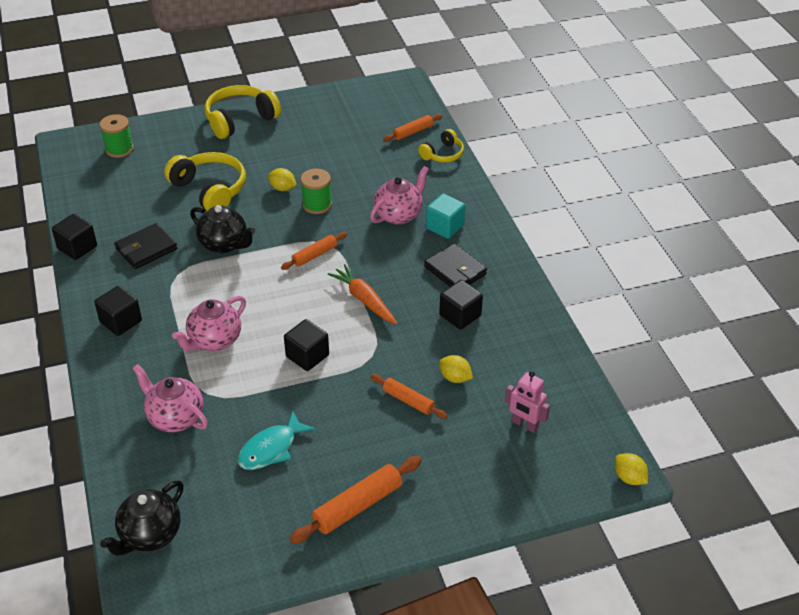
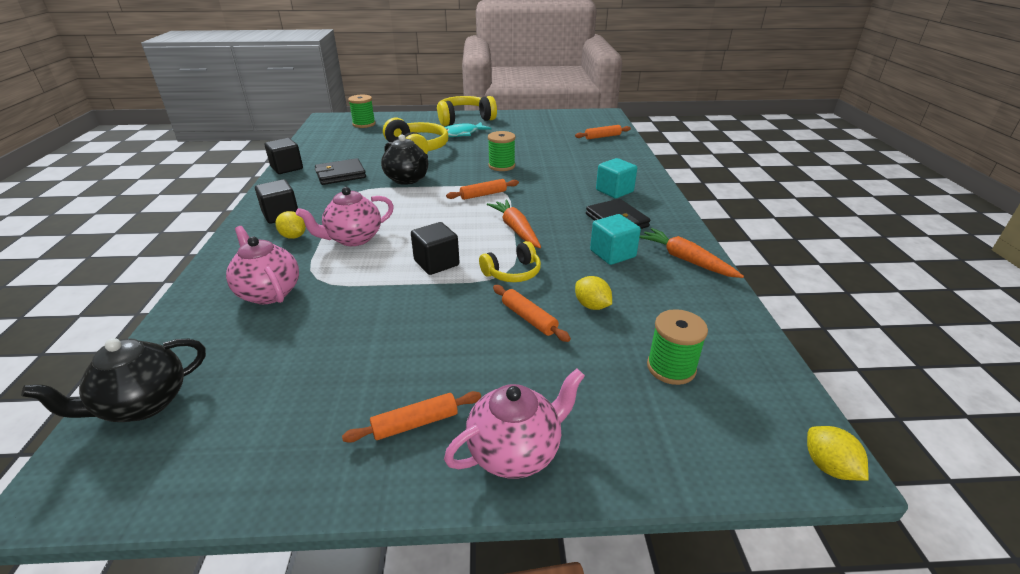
camera: 15 degrees right, 10 degrees down
(271, 449) = (348, 338): turquoise fish -> turquoise fish (461, 134)
(282, 188) = (477, 154): yellow lemon -> yellow lemon (293, 236)
(357, 506) = (415, 423): orange rolling pin -> orange rolling pin, size x0.63
(399, 215) = (573, 179): pink teapot -> pink teapot (515, 451)
(443, 154) = (625, 150): yellow headphones -> yellow headphones (512, 273)
(460, 315) = (612, 254): black cube -> turquoise cube
(524, 311) = (685, 260): none -> orange carrot
(524, 424) = (671, 368): pink robot -> green spool

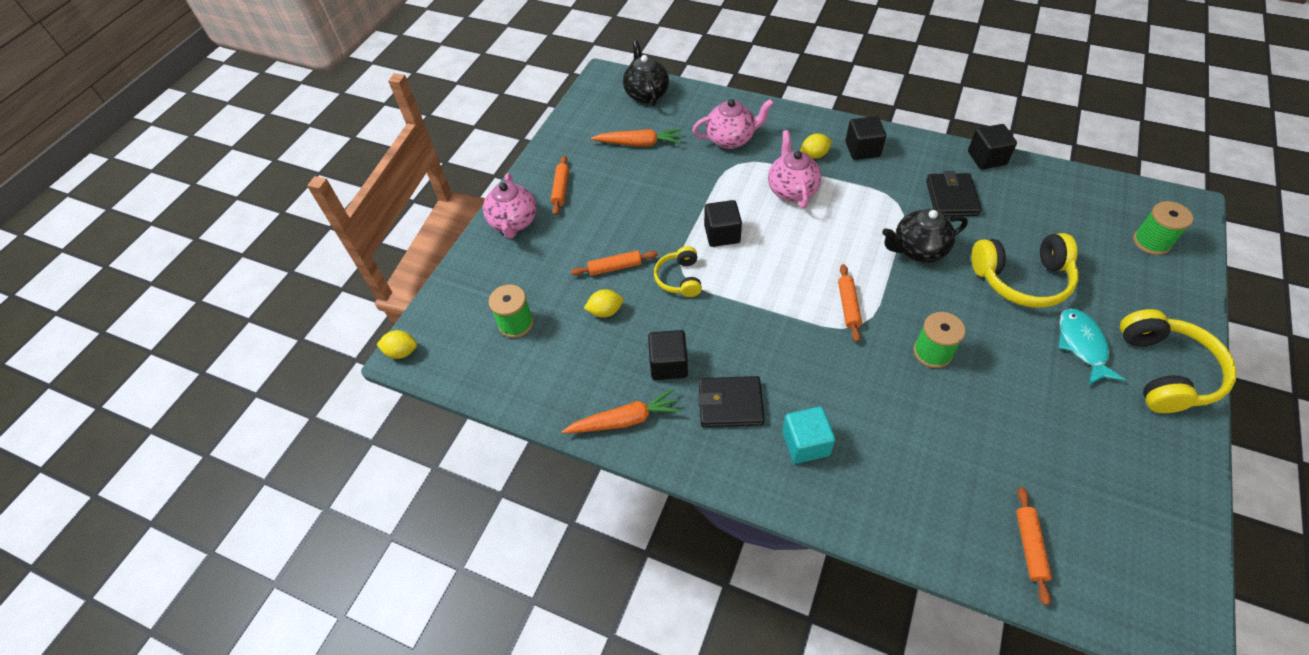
camera: 120 degrees right, 20 degrees up
(516, 229) = (754, 307): orange carrot -> orange carrot (639, 143)
(612, 254) = (668, 364): turquoise cube -> black cube

